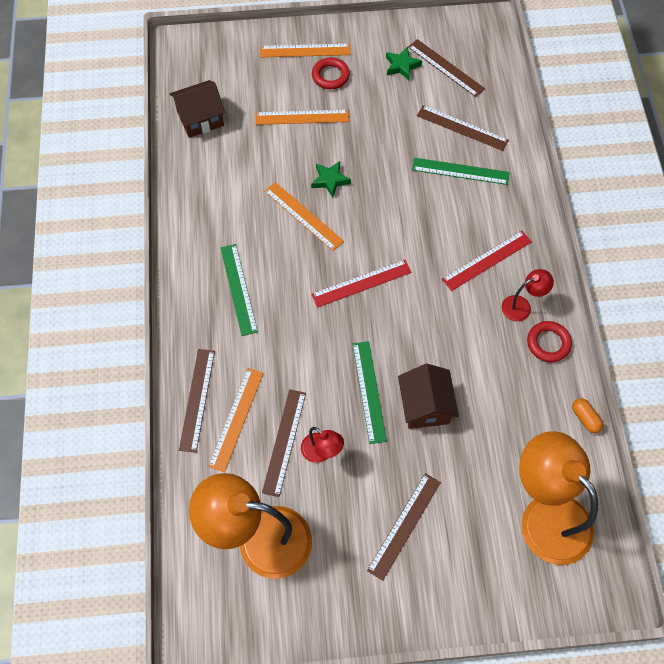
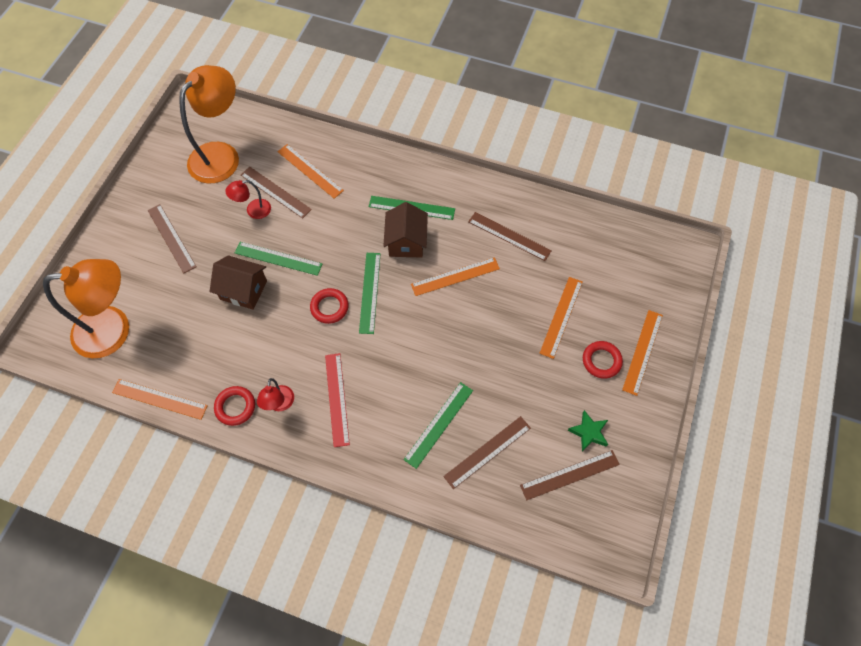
camera: 115 degrees right, 0 degrees up
(197, 399) = (338, 154): brown ruler -> brown ruler (509, 236)
(200, 119) = (593, 238): brown house -> brown house (406, 242)
(330, 180) = (481, 311): green star -> none
(361, 283) = (369, 292): red ruler -> green ruler
(398, 312) = (329, 307): none -> red ring
(585, 418) = (159, 399): orange capsule -> orange ruler

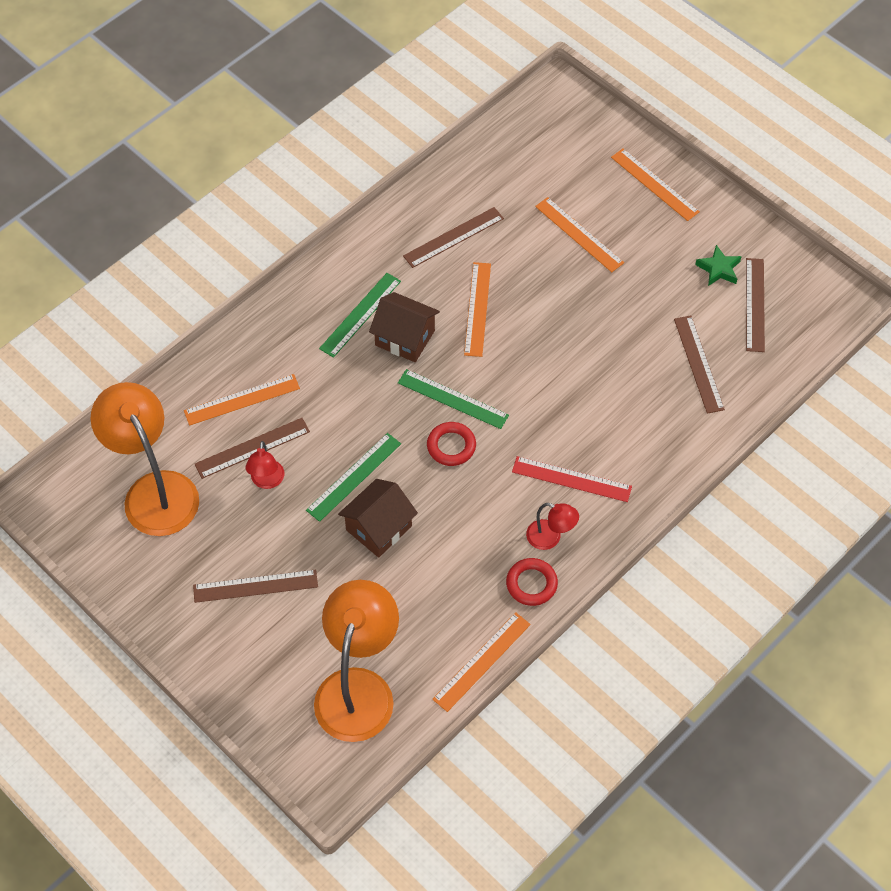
camera: 65 degrees left, 5 degrees down
(439, 424) = (648, 394): green ruler -> none
(601, 361) = (647, 223): red ring -> none

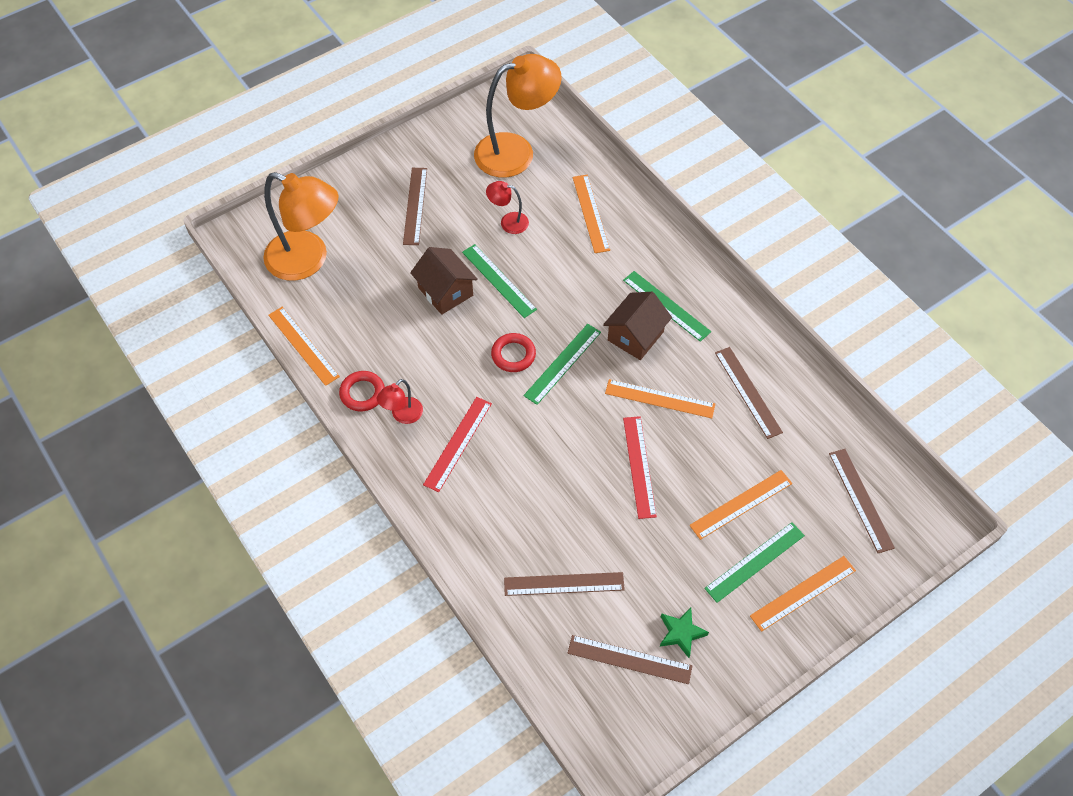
camera: 100 degrees right, 0 degrees up
(252, 448) = (542, 215): brown ruler -> brown ruler (861, 500)
(559, 318) = (639, 466): none -> red ruler
(634, 220) = (755, 562): none -> green ruler

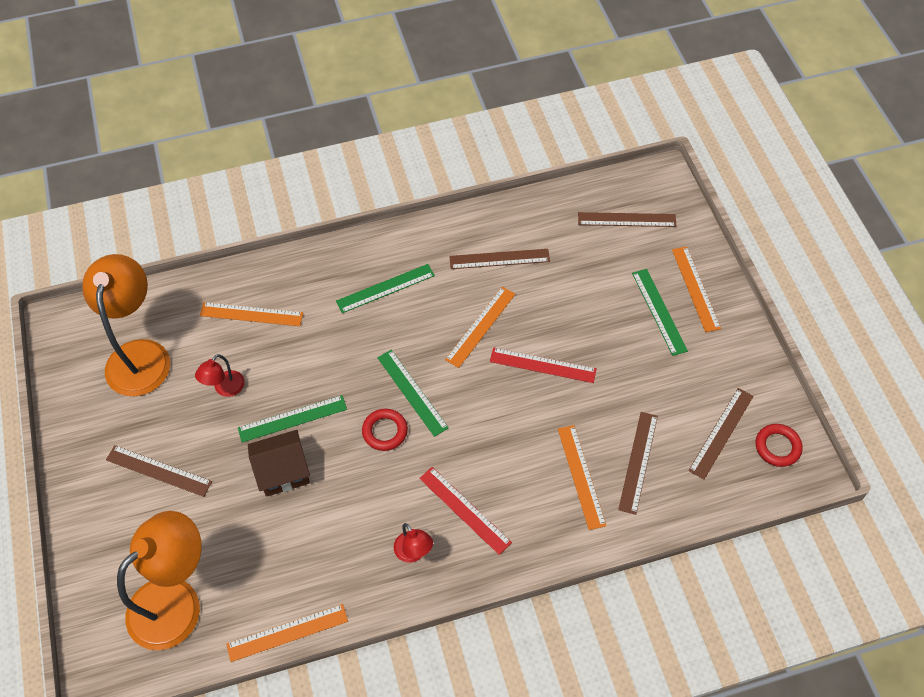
camera: 70 degrees left, 0 degrees up
(362, 393) = (372, 585): red ring -> red ring (777, 447)
(635, 336) = (407, 323): brown house -> none
(681, 633) = (707, 386): green star -> none
(741, 504) = (604, 302): orange ruler -> orange ruler (581, 476)

